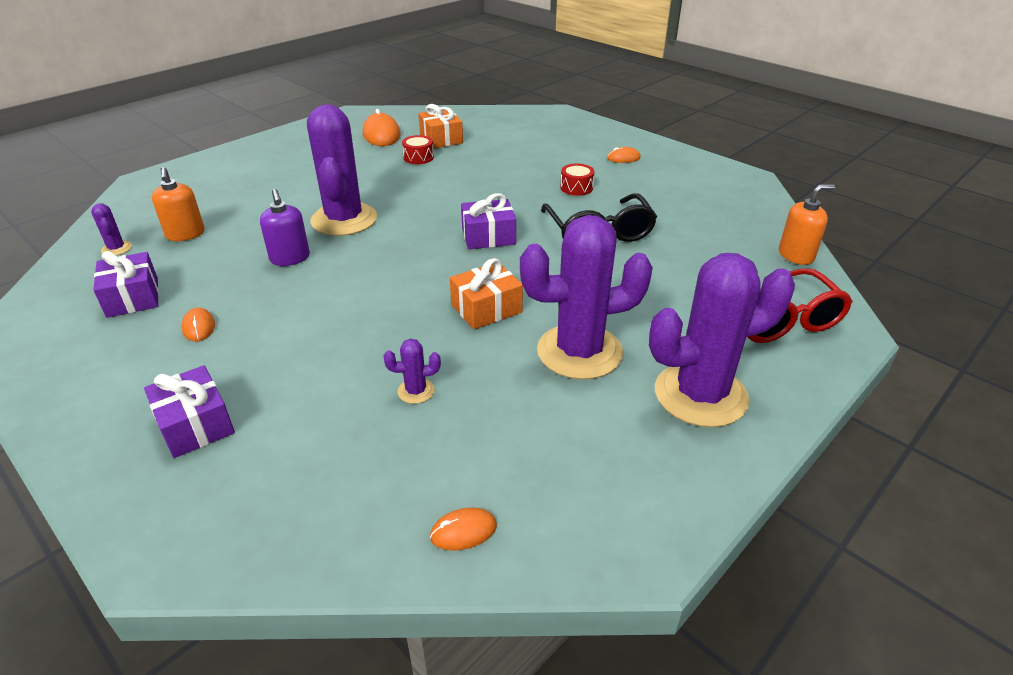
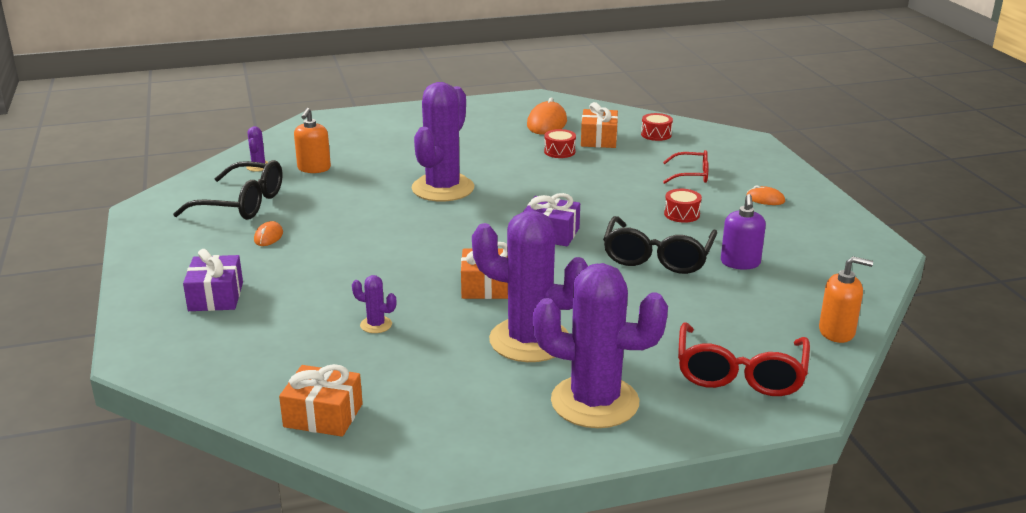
camera: 30 degrees right, 10 degrees down
(133, 297) = (242, 204): purple gift -> black glasses
(290, 258) = (373, 207): purple soap dispenser -> purple soap dispenser (740, 263)
(463, 531) = (323, 415): orange mouse -> orange gift
(484, 124) = (656, 134): none -> red drum
(548, 152) = (691, 175): none -> red glasses

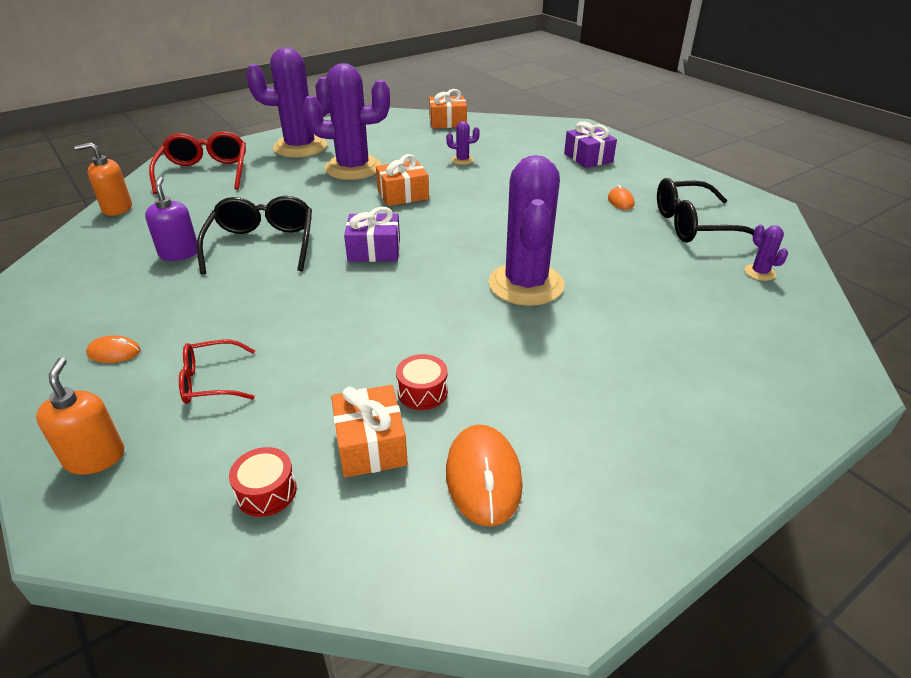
camera: 160 degrees right, 10 degrees up
(314, 168) = (699, 283): orange soap dispenser -> orange soap dispenser (95, 457)
(682, 214) = (233, 303): red drum -> none

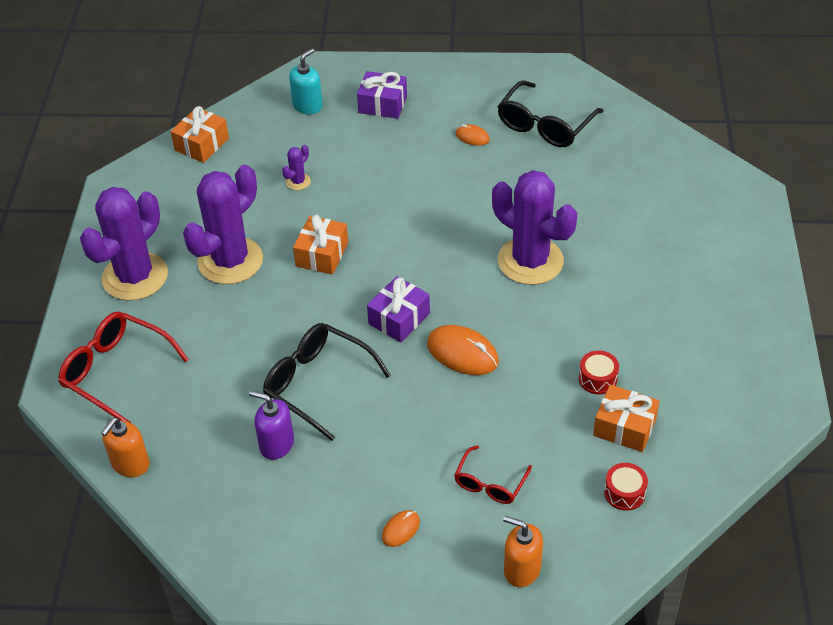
camera: 50 degrees left, 10 degrees up
(483, 477) = (692, 390): orange mouse -> orange mouse (462, 353)
(539, 136) = (307, 106): none -> turquoise soap dispenser
(760, 272) = (628, 140): purple cactus -> none

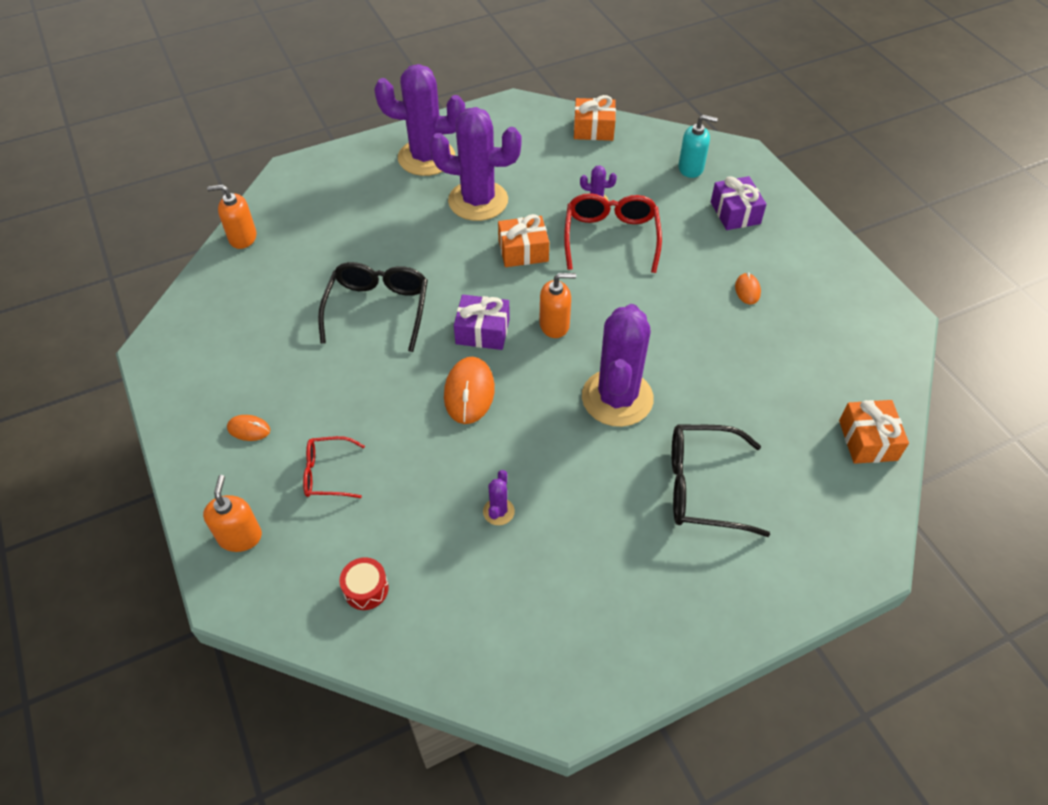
camera: 60 degrees right, 5 degrees up
(116, 371) = (326, 190): red glasses -> red glasses (611, 237)
(276, 444) = (301, 311): purple soap dispenser -> none
(425, 268) = (554, 325): none -> orange soap dispenser
(545, 125) = (811, 337): black glasses -> black glasses (702, 487)
(597, 379) = (498, 511): red drum -> purple cactus
(624, 427) = (449, 558): orange gift -> orange gift (868, 440)

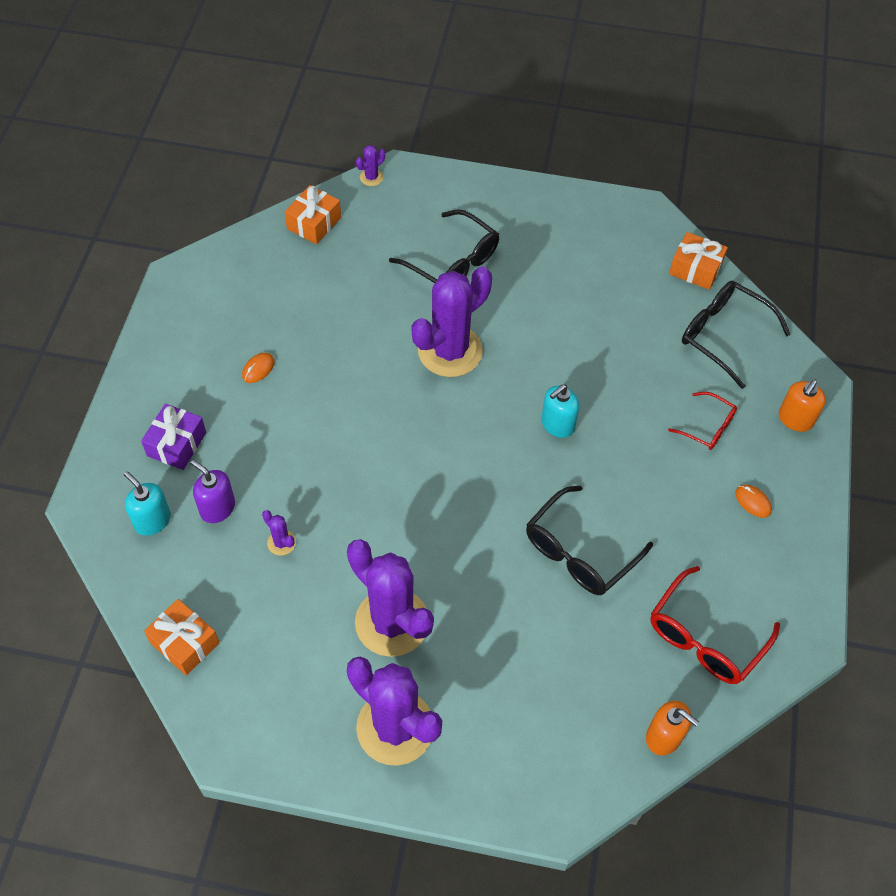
camera: 145 degrees left, 5 degrees up
(366, 589) = (723, 335): red drum -> black glasses
(469, 392) = (557, 424): orange mouse -> turquoise soap dispenser
(482, 331) = (505, 470): purple gift -> none
(498, 511) = (601, 328): purple cactus -> purple cactus (371, 177)
(523, 251) = (402, 530): orange gift -> orange gift (695, 269)
(554, 325) = (441, 438): orange soap dispenser -> none
(611, 237) = (311, 492): red glasses -> red glasses (705, 638)
(660, 195) = (217, 508): none -> purple soap dispenser

